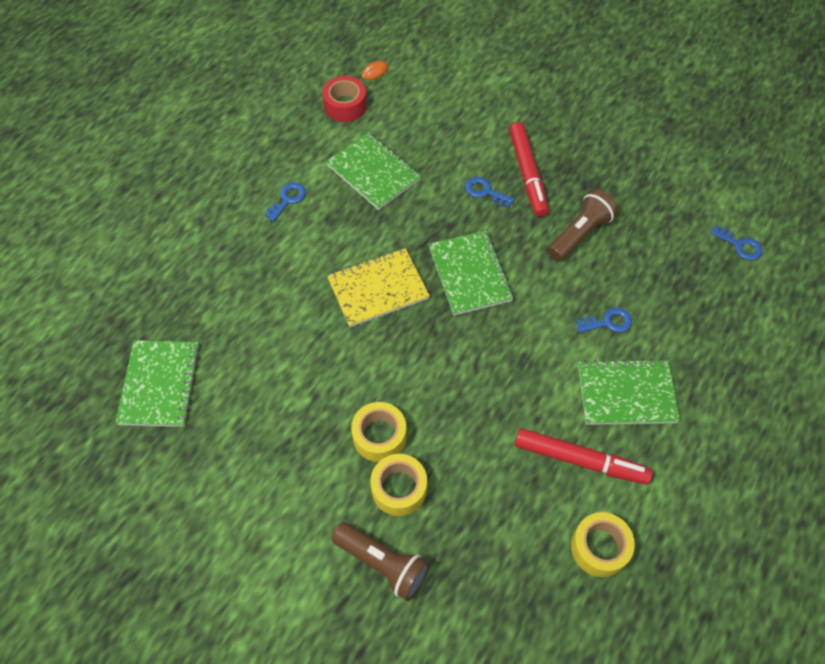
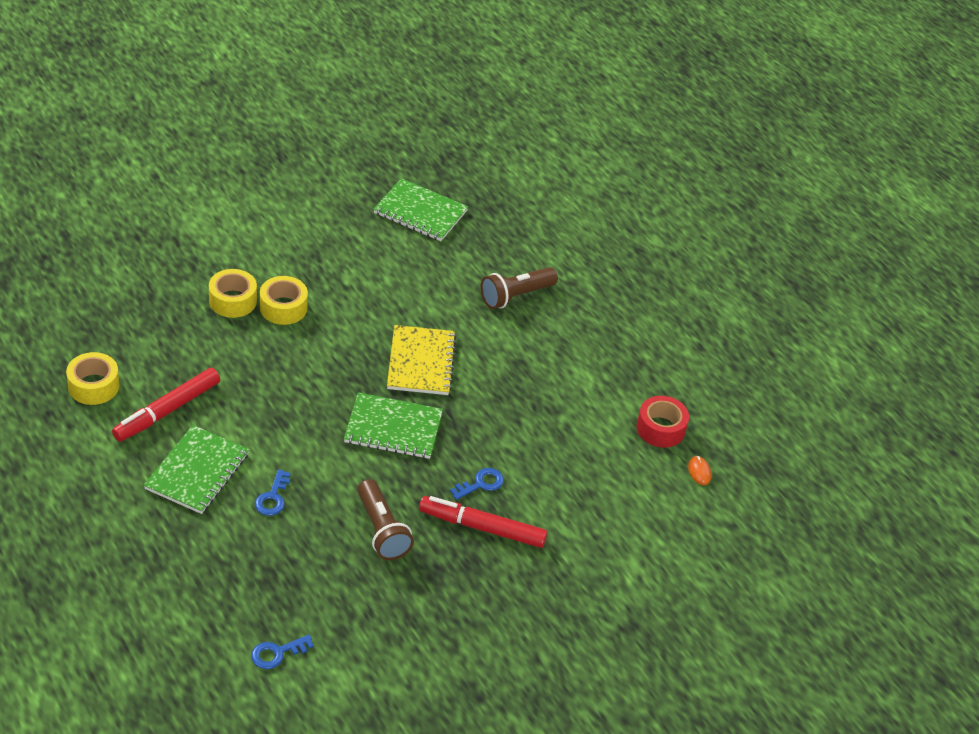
camera: 110 degrees right, 15 degrees down
(288, 199) = (561, 344): blue key -> none
(373, 172) = (557, 413): green notebook -> none
(382, 564) = (185, 270): brown flashlight -> brown flashlight (516, 296)

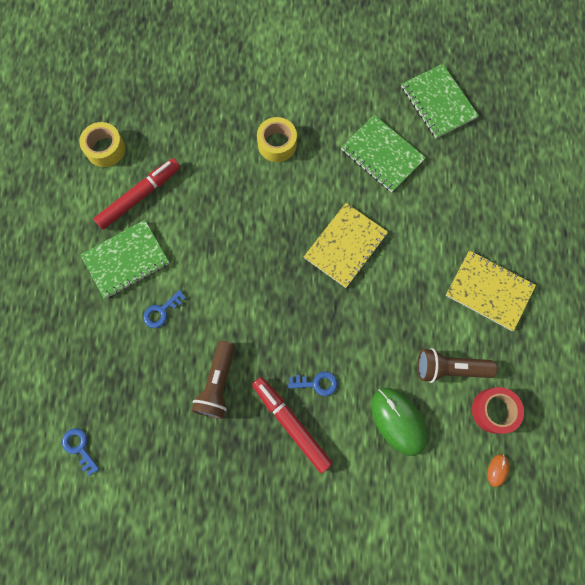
camera: 40 degrees right, 30 degrees up
(167, 411) = (139, 196): red marker -> red marker turned 150 degrees clockwise
(233, 300) = (245, 120): yellow tape -> none
(277, 653) = (79, 447): blue key -> blue key turned 45 degrees clockwise
(393, 428) = (285, 296): green notebook -> green notebook (382, 155)
(516, 296) = (461, 220): brown flashlight -> brown flashlight (449, 368)
(582, 477) = (398, 421): none -> green mouse
(584, 340) = (489, 291): none -> yellow notebook

